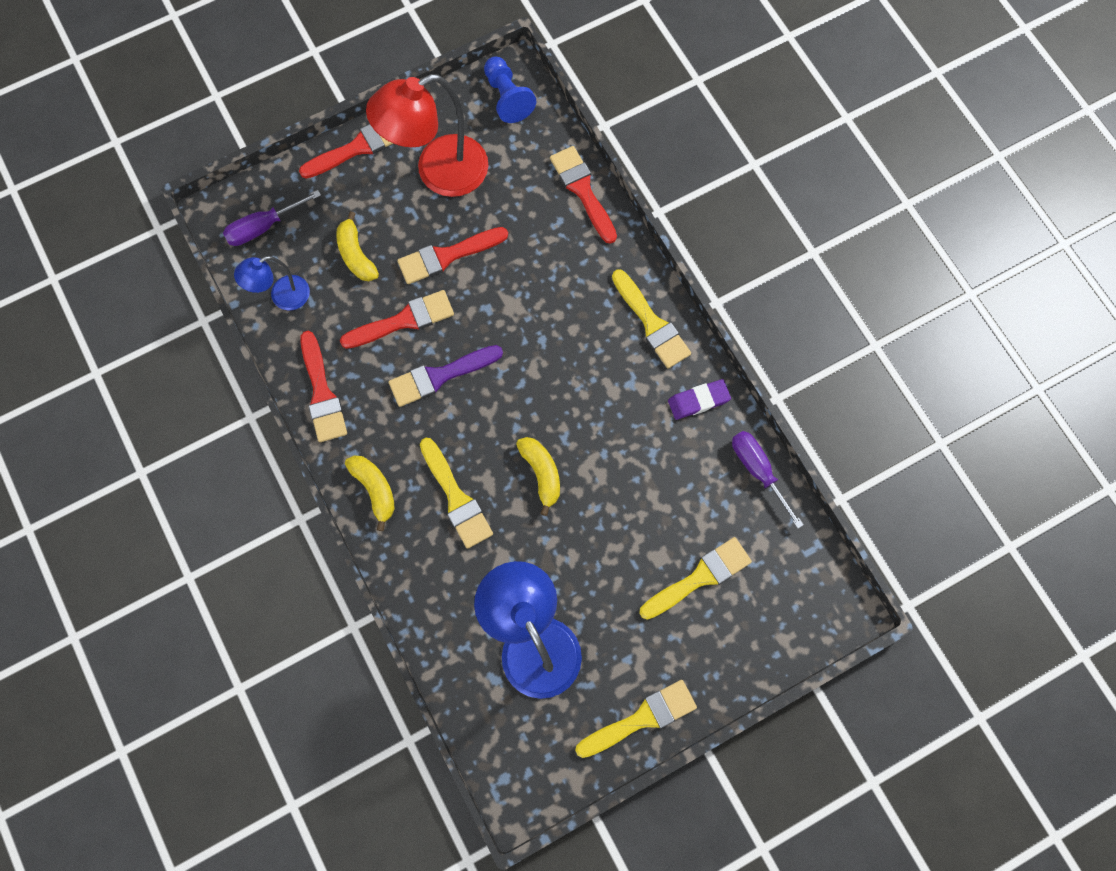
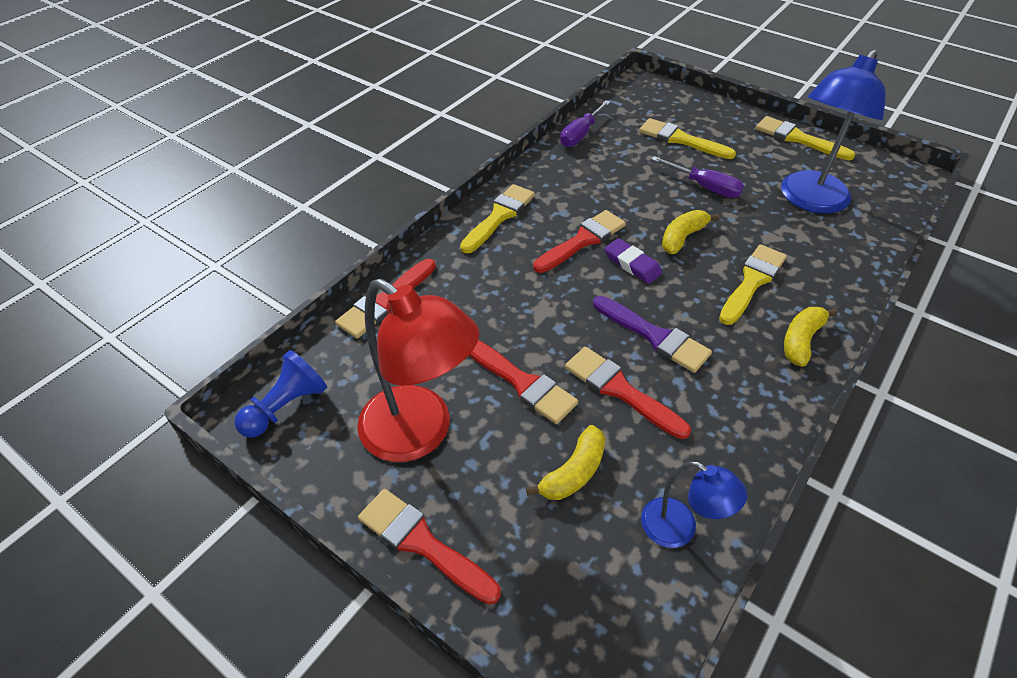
camera: 115 degrees left, 25 degrees down
(264, 227) = (601, 608): purple screwdriver -> purple screwdriver (704, 187)
(322, 393) = (753, 429): red brush -> red brush (582, 241)
(698, 400) = (549, 174): purple eraser -> purple eraser (632, 264)

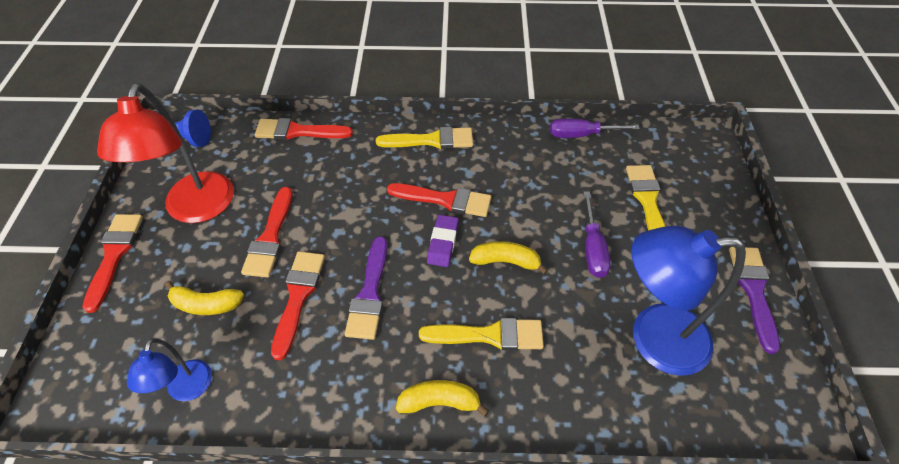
camera: 55 degrees right, 5 degrees up
(798, 139) = (753, 291): yellow brush -> purple brush

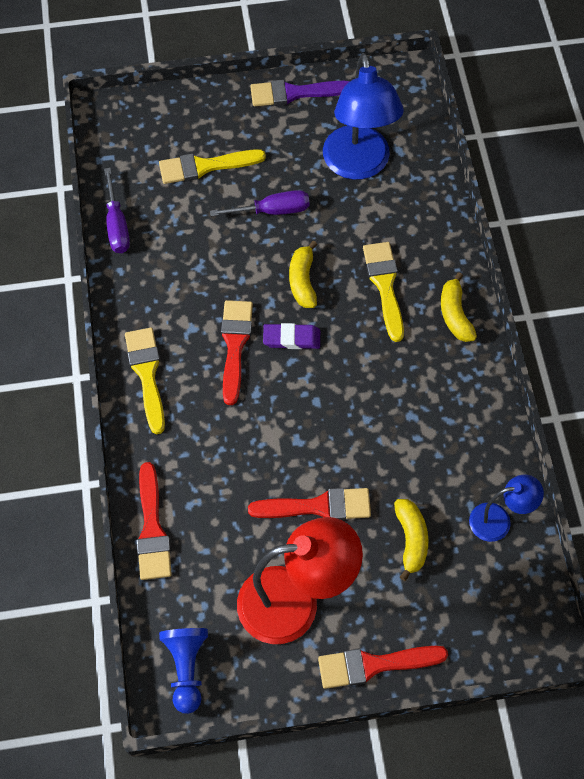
camera: 100 degrees left, 10 degrees up
(298, 297) = (383, 455): red brush -> none
(369, 293) = (364, 392): purple brush -> none

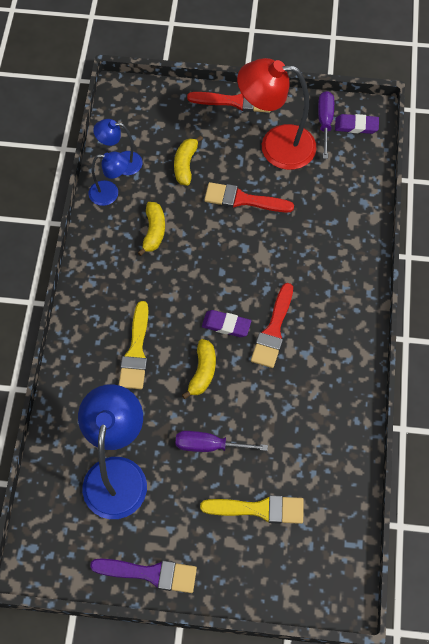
camera: 165 degrees left, 0 degrees up
(117, 225) = (352, 467): purple screwdriver -> purple screwdriver (325, 123)
(147, 374) = (349, 323): yellow brush -> none
(152, 528) = (364, 212): red brush -> none
(186, 668) = (356, 126): blue pawn -> purple eraser
(455, 315) = (89, 313): yellow banana -> yellow banana (154, 231)
(494, 471) = (110, 193): none -> blue lamp

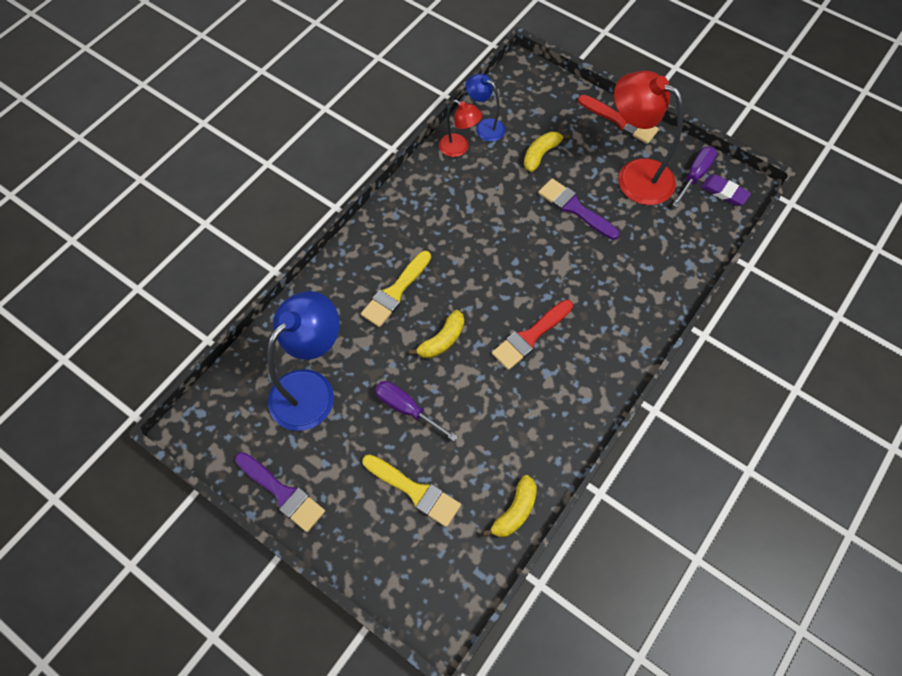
camera: 30 degrees right, 0 degrees up
(110, 193) = (459, 148): blue lamp -> red lamp
(154, 231) = (476, 198): yellow banana -> yellow banana (515, 511)
(226, 325) = (490, 310): purple eraser -> none
(243, 199) = (575, 208): red brush -> purple brush

